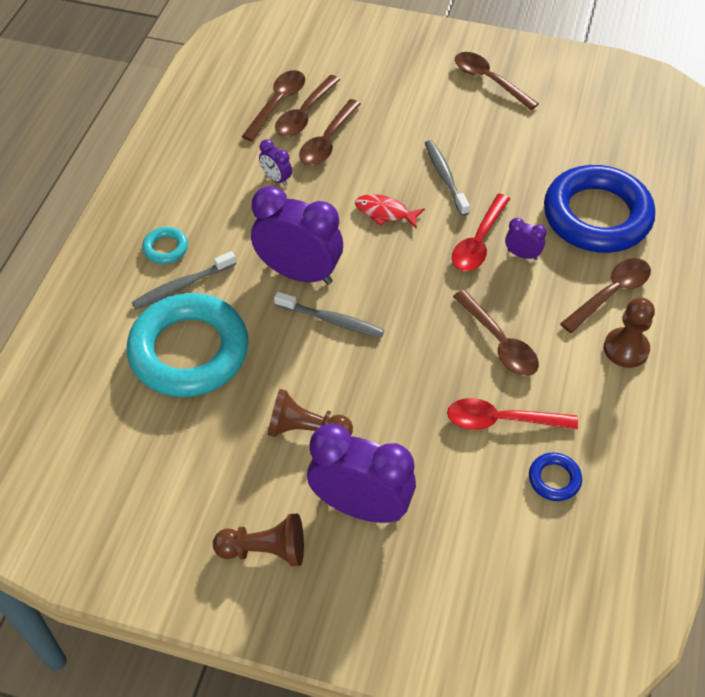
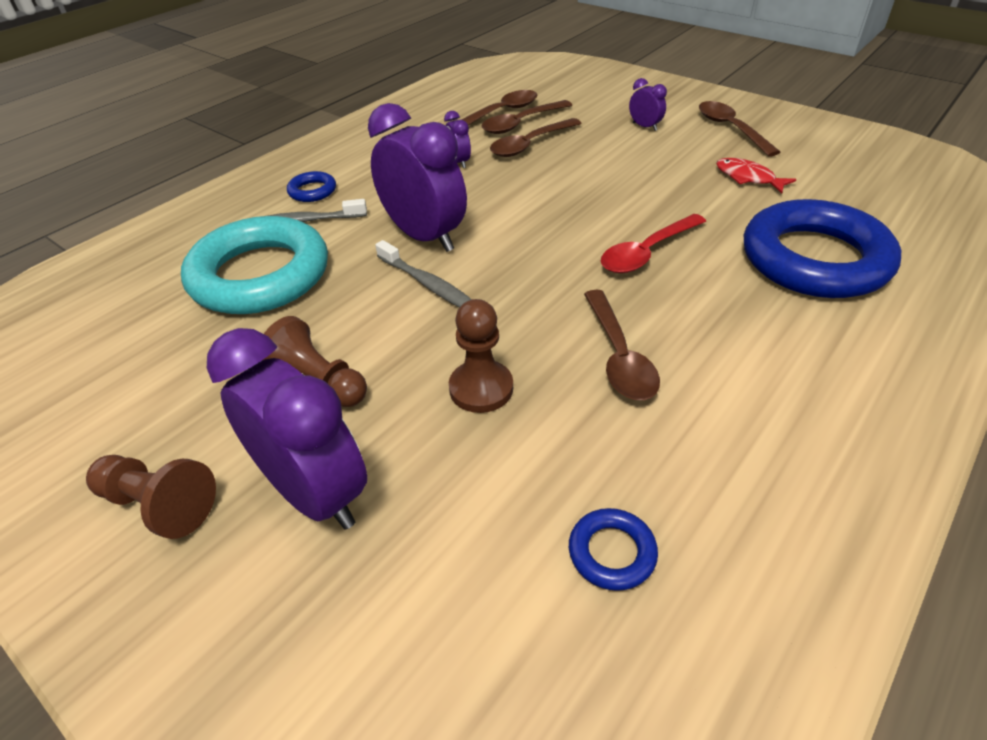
camera: 25 degrees right, 10 degrees down
(165, 248) = (312, 191): turquoise ring -> blue ring
(385, 212) = (552, 207): red fish -> red fish (748, 178)
(445, 177) = (638, 192): grey toothbrush -> none
(502, 420) = (573, 447): red spoon -> none
(522, 255) = (696, 275): purple clock -> purple clock (644, 127)
(610, 293) = (803, 341): brown spoon -> none
(626, 349) = (802, 411): brown pawn -> brown pawn (481, 388)

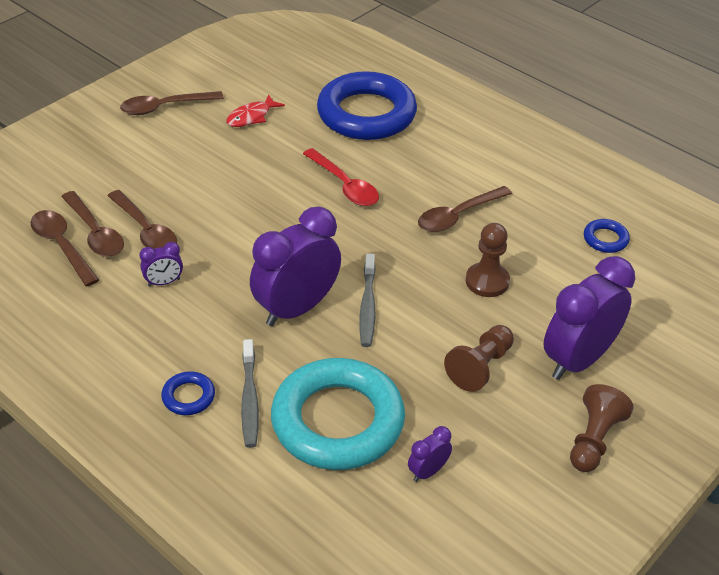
camera: 90 degrees left, 0 degrees up
(428, 284) = (368, 306): grey toothbrush -> grey toothbrush turned 135 degrees clockwise
(619, 356) = (458, 216): brown spoon -> brown spoon turned 150 degrees clockwise
(644, 127) = (139, 154): purple clock -> purple clock (428, 471)

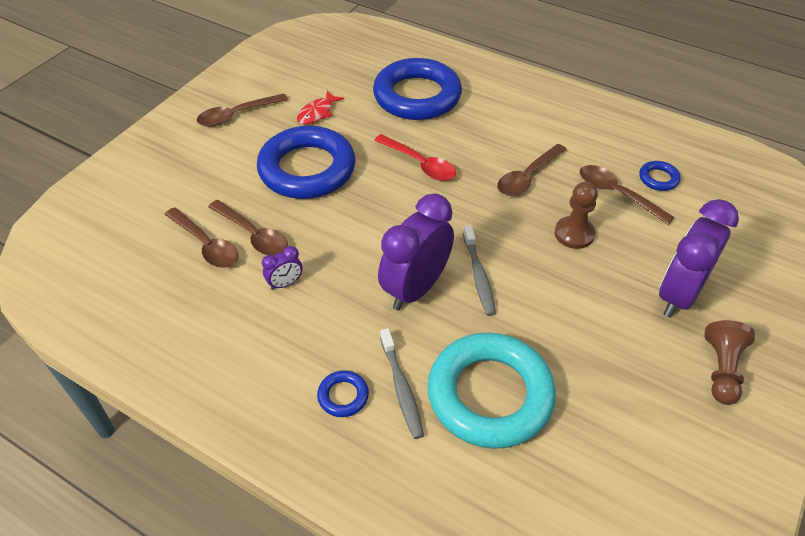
camera: 10 degrees left, 5 degrees up
(62, 246) = (178, 263): brown spoon -> brown spoon (617, 194)
(222, 173) = (307, 169): none -> blue ring
(428, 471) = (589, 431): purple clock -> none
(480, 367) = (597, 317): brown pawn -> none

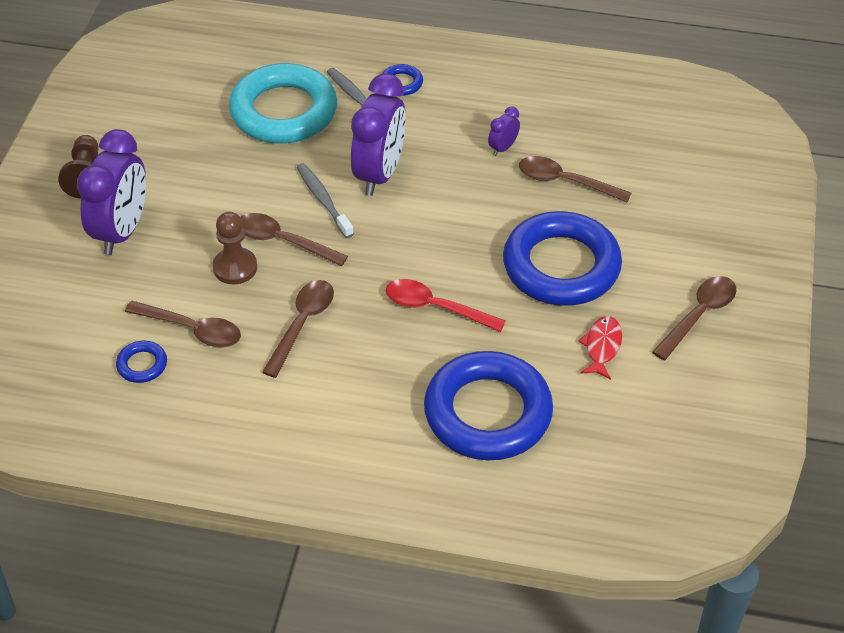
camera: 160 degrees right, 0 degrees up
(206, 245) = (603, 161): brown spoon -> brown spoon (283, 241)

